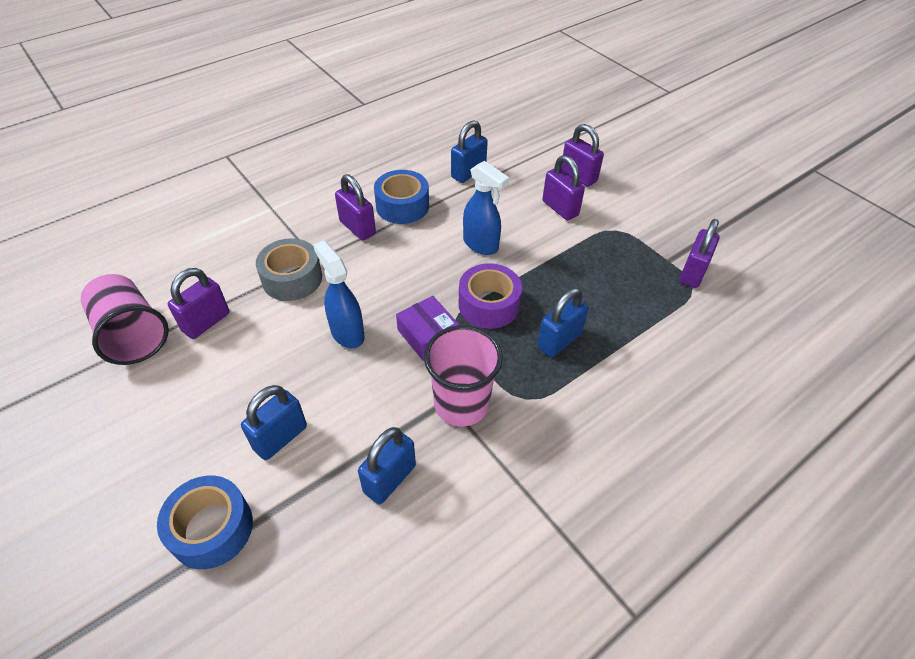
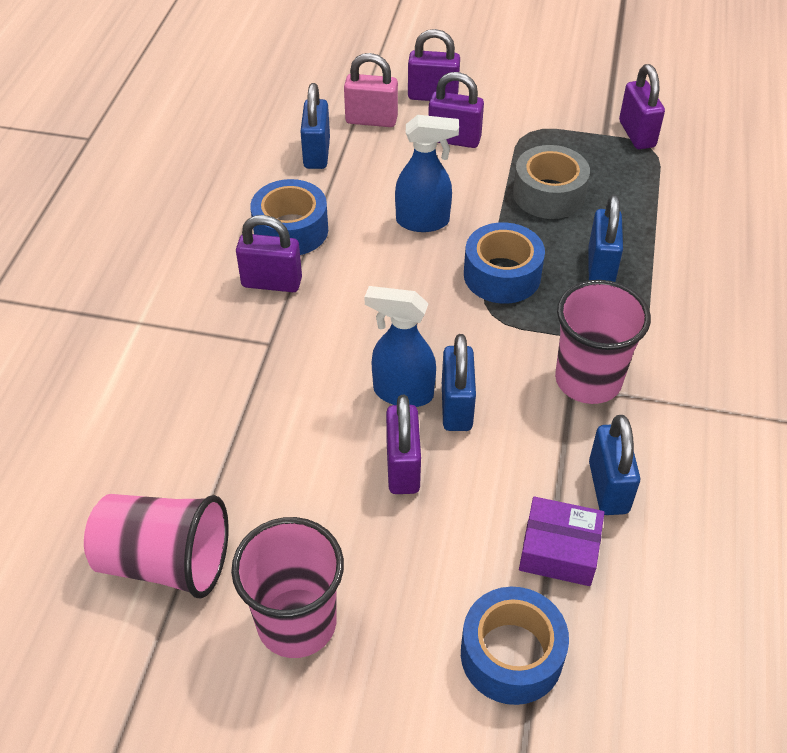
camera: 40 degrees left, 0 degrees up
(143, 414) = (297, 622): none -> pink cup
(206, 322) = (235, 488): purple padlock -> purple padlock (402, 467)
(280, 437) = (467, 531): blue padlock -> blue padlock (456, 407)
(292, 278) = (271, 380): grey tape -> grey tape (549, 194)
(428, 335) = (482, 341): purple box -> purple box (559, 550)
(489, 305) = (502, 275): purple tape -> blue tape
(523, 171) = (371, 120): none -> pink padlock

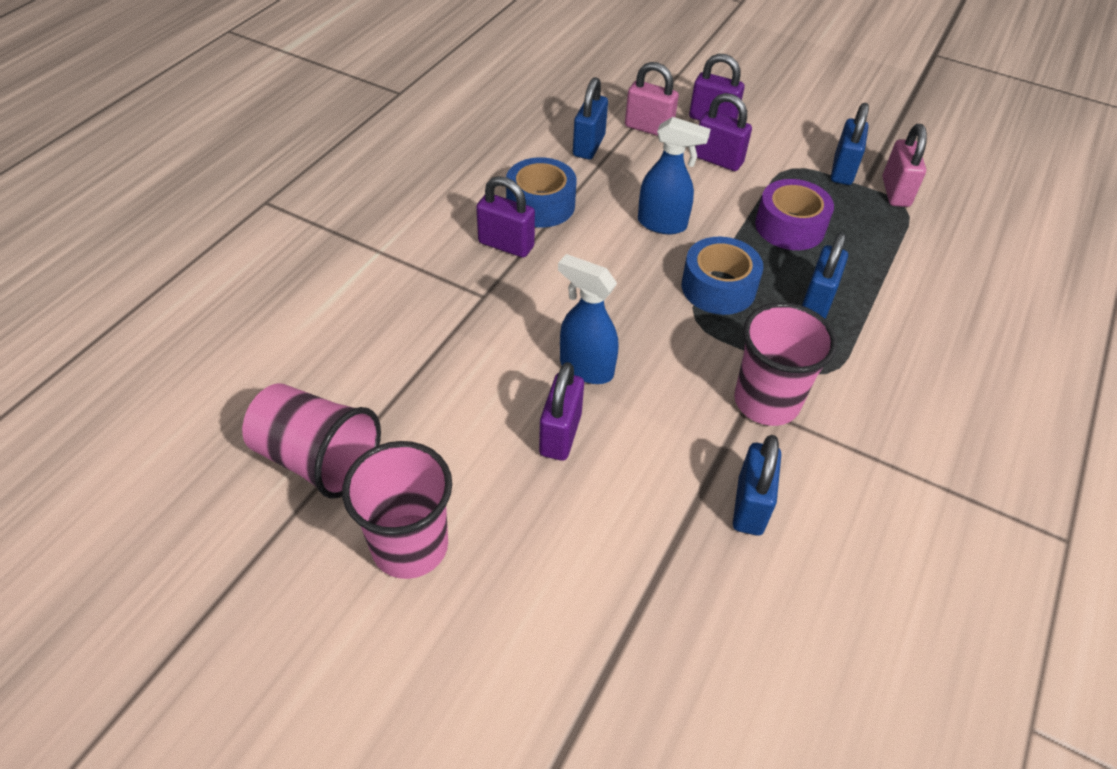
camera: 15 degrees right, 0 degrees up
(456, 407) = (631, 394): blue padlock -> blue padlock (842, 170)
(511, 655) = (596, 636): blue tape -> none
(549, 194) = (790, 226): grey tape -> purple tape
(559, 550) = (679, 551): purple box -> none
(637, 134) = (895, 192): purple padlock -> pink padlock

